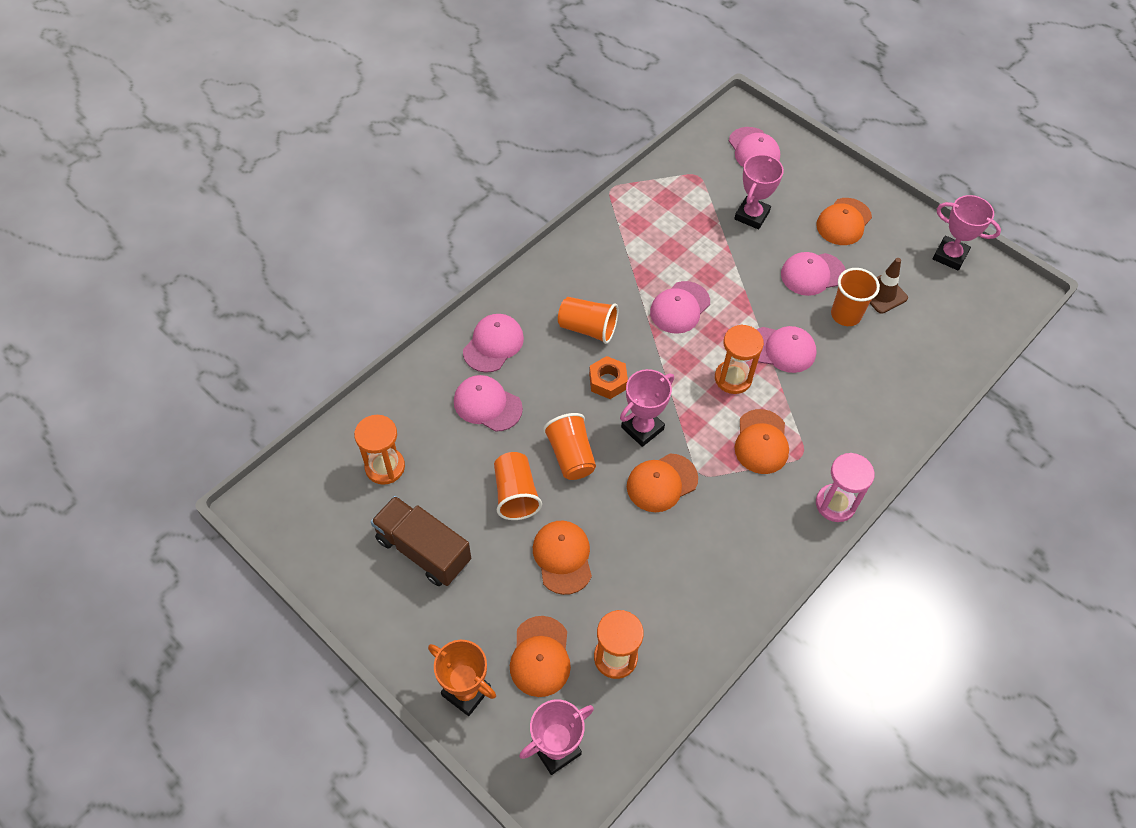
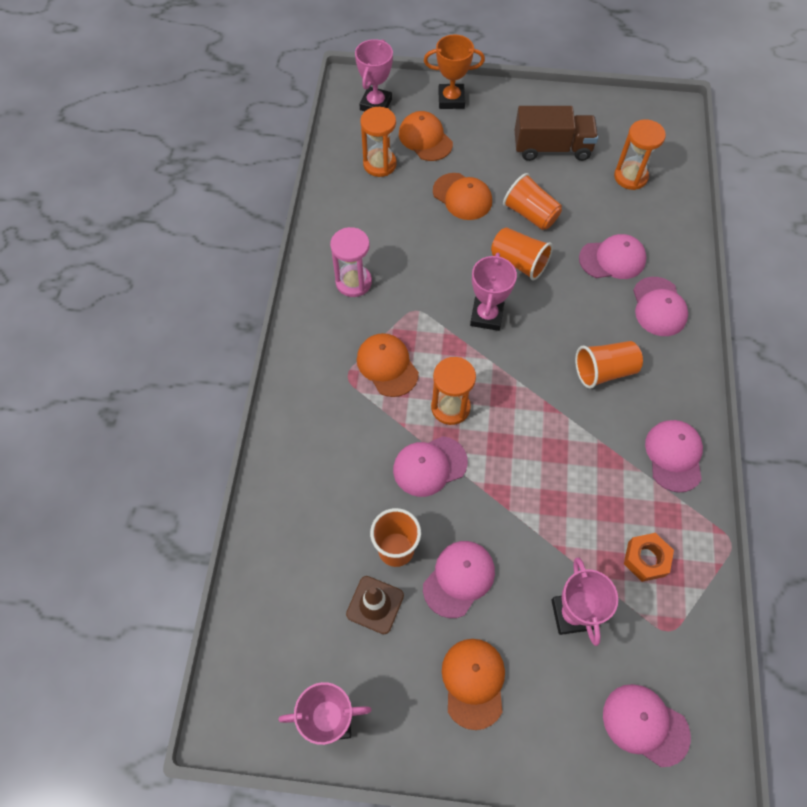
camera: 145 degrees right, 5 degrees up
(608, 381) = (545, 336): orange nut -> orange nut (646, 559)
(661, 483) = (438, 285): orange cap -> none
(680, 307) = (549, 446): pink cap -> pink cap (674, 456)
(835, 504) = (296, 352): pink hourglass -> pink hourglass (353, 282)

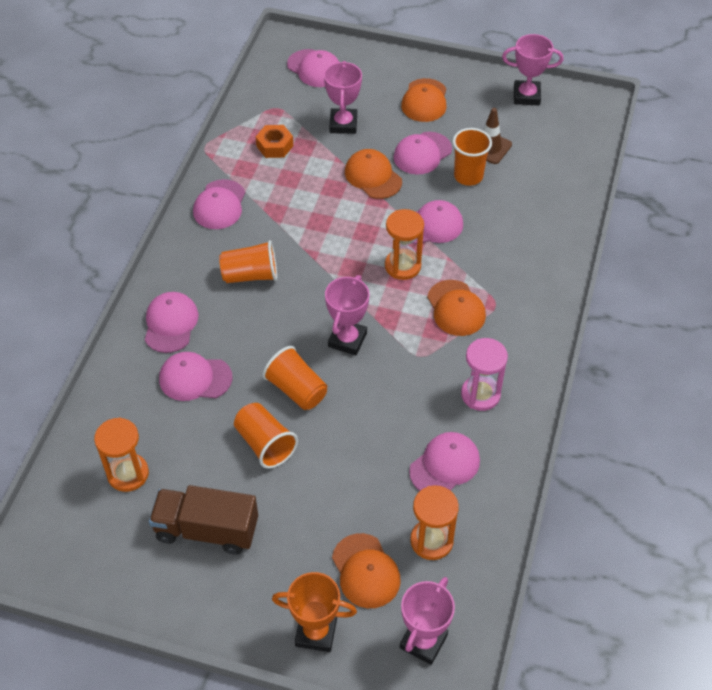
camera: 170 degrees left, 10 degrees down
(377, 218) = (445, 465): none -> pink cap
(462, 197) = (338, 478): orange cap -> orange cap (373, 176)

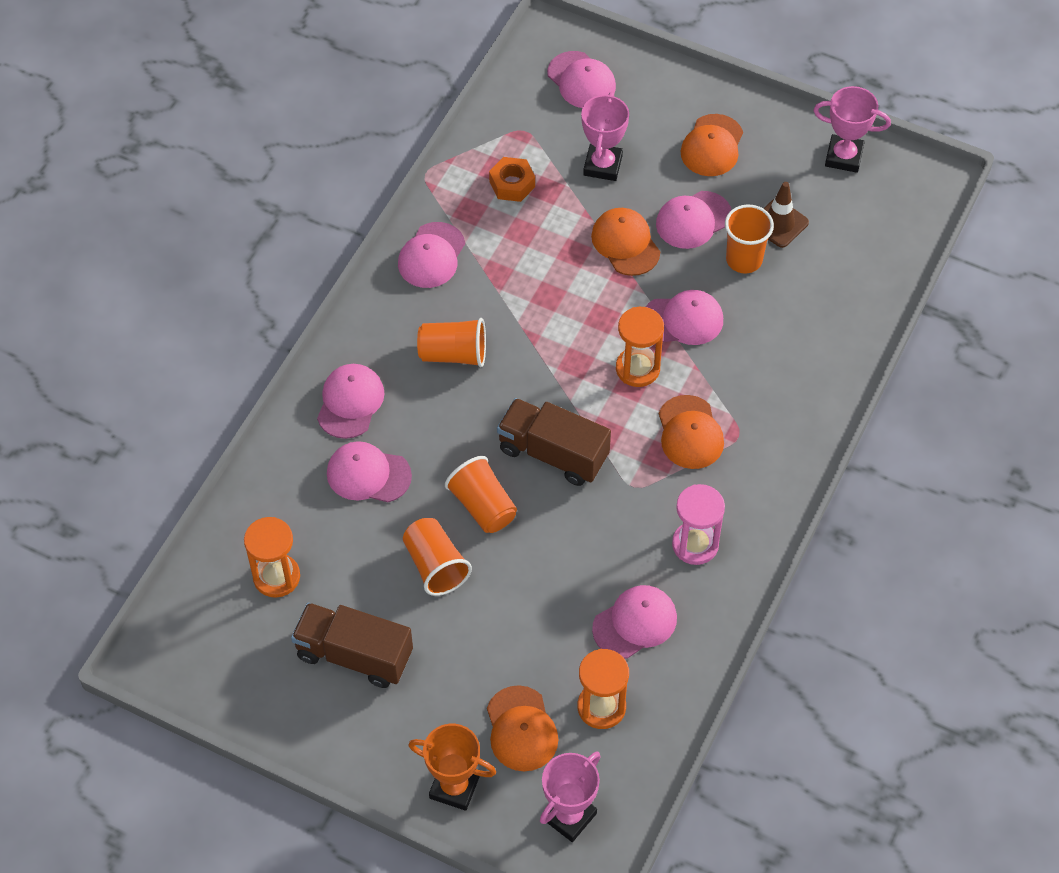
camera: 10 degrees right, 5 degrees up
(347, 340) = (553, 453): pink trophy -> brown truck

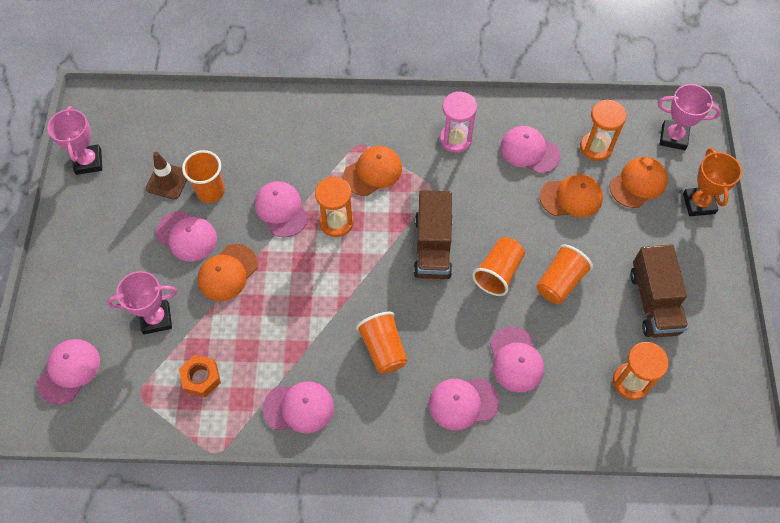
camera: 115 degrees left, 5 degrees up
(712, 146) = (108, 250): orange cap -> orange cap (571, 197)

